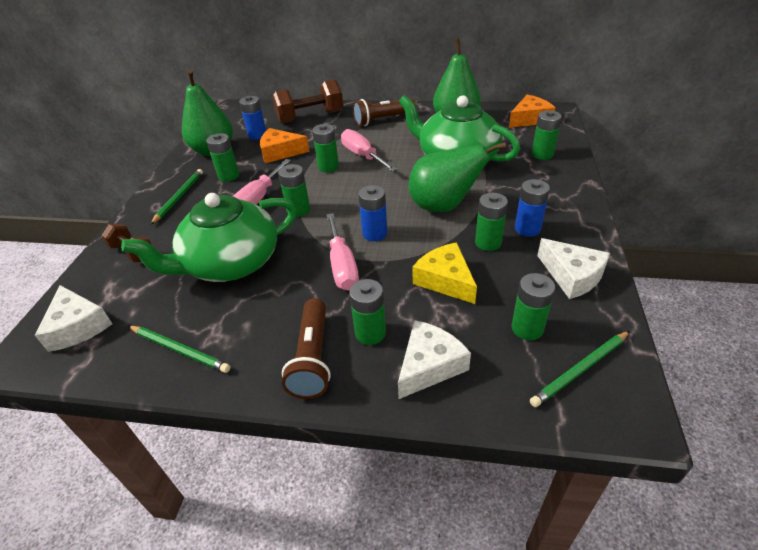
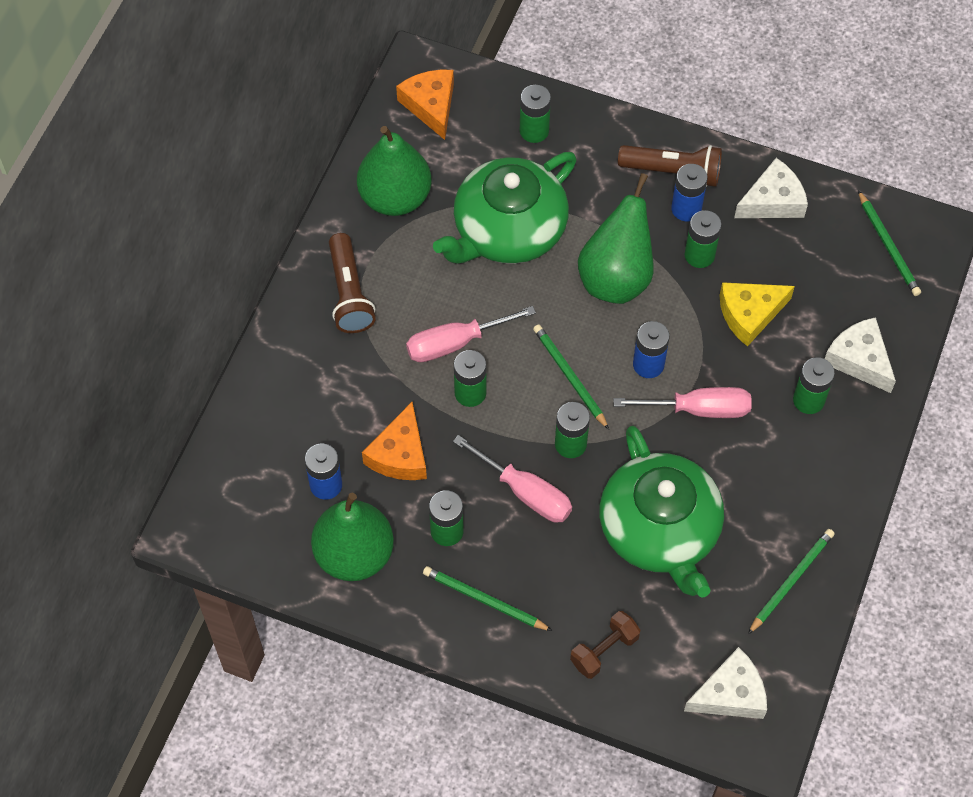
camera: 80 degrees left, 20 degrees up
(310, 117) = (291, 397): brown dumbbell -> none
(312, 357) = (829, 456): brown flashlight -> brown flashlight (673, 172)
(352, 201) = (569, 377): none -> green pencil
(527, 328) = (833, 266): green battery -> none

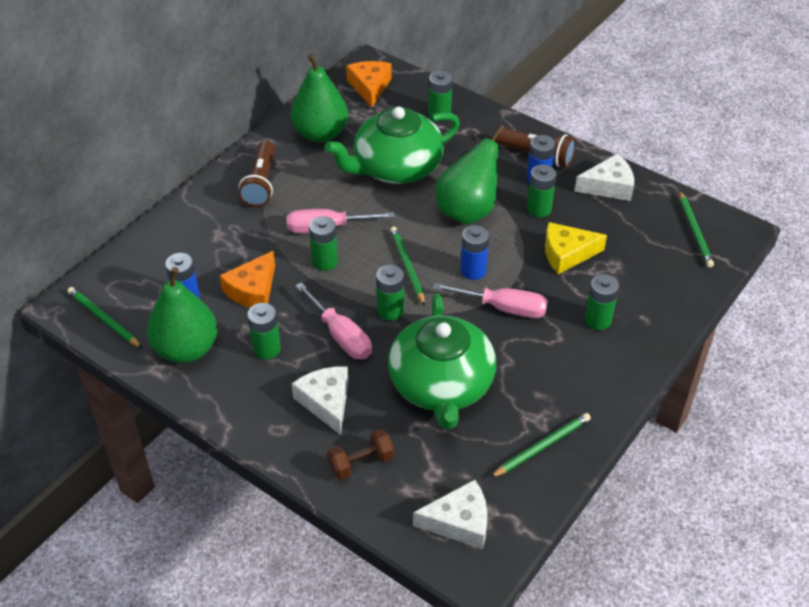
camera: 15 degrees right, 15 degrees down
(484, 600) = (276, 404): green pencil -> green pencil (104, 319)
(859, 359) = (649, 301): white cheese -> white cheese (326, 402)

